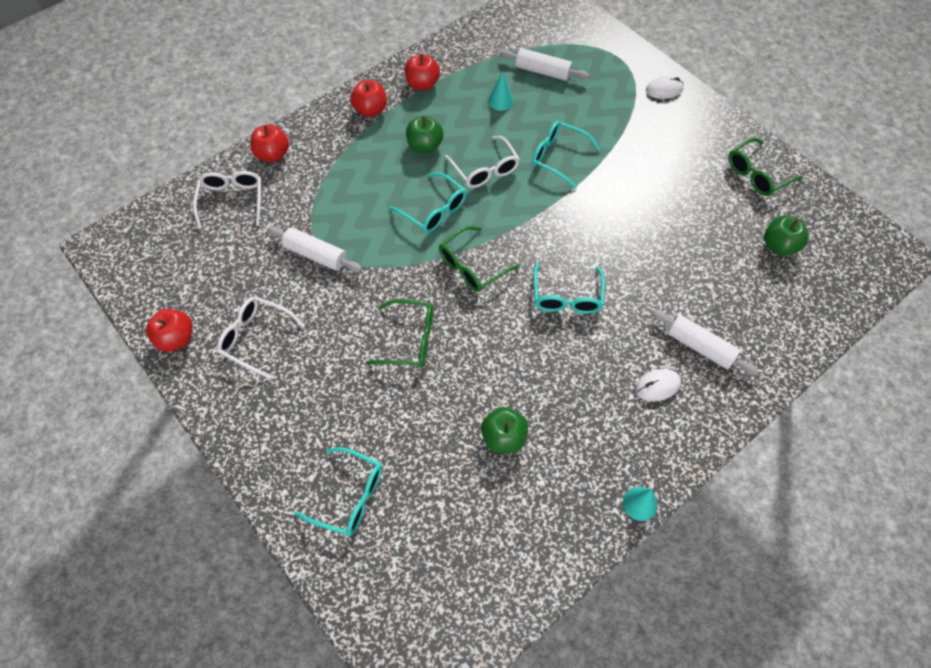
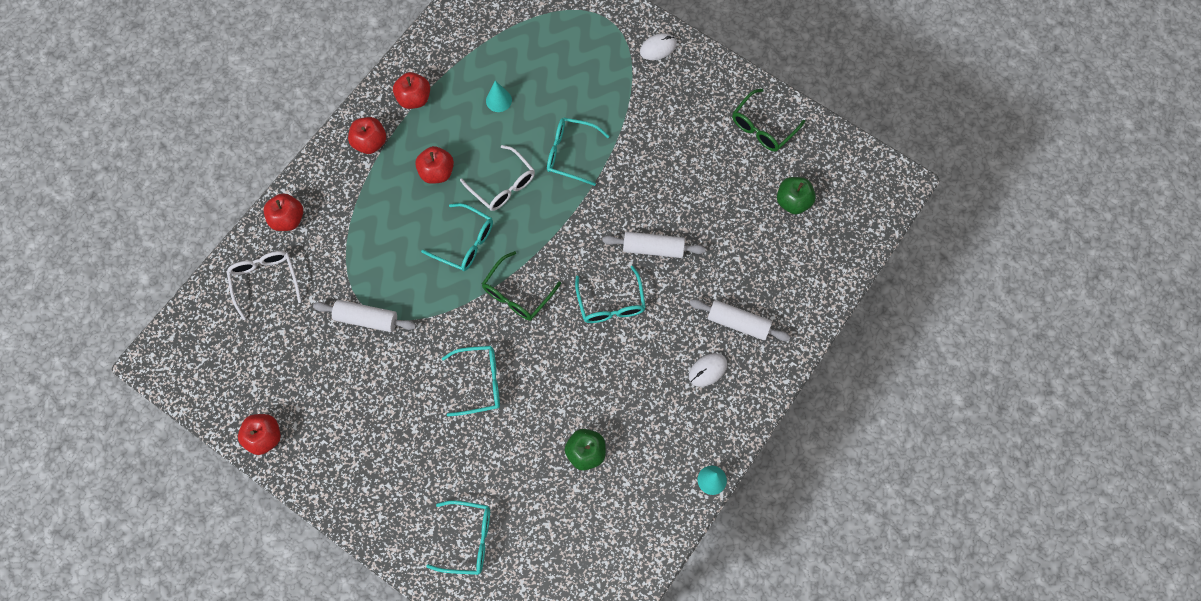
camera: 15 degrees left, 10 degrees up
(256, 338) = (339, 417): white glasses -> none
(409, 339) = (479, 382): green glasses -> turquoise glasses
(425, 146) = (437, 172): green apple -> red apple
(542, 71) = (532, 53): white rolling pin -> white rolling pin (653, 248)

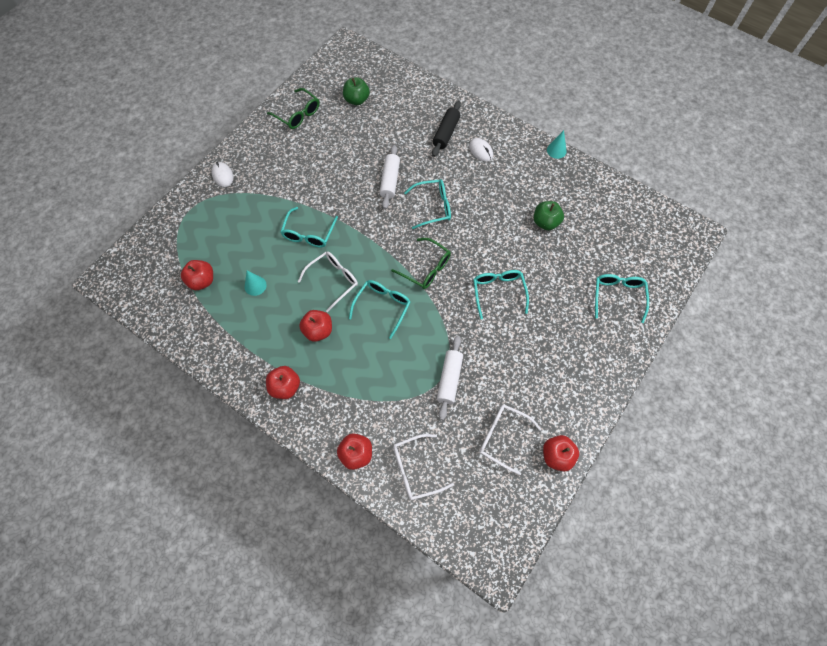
camera: 90 degrees left, 5 degrees down
(291, 377) = (503, 437): none -> white glasses
(414, 98) = (246, 352): red apple -> red apple (202, 281)
(738, 323) = (446, 133): white rolling pin -> black rolling pin

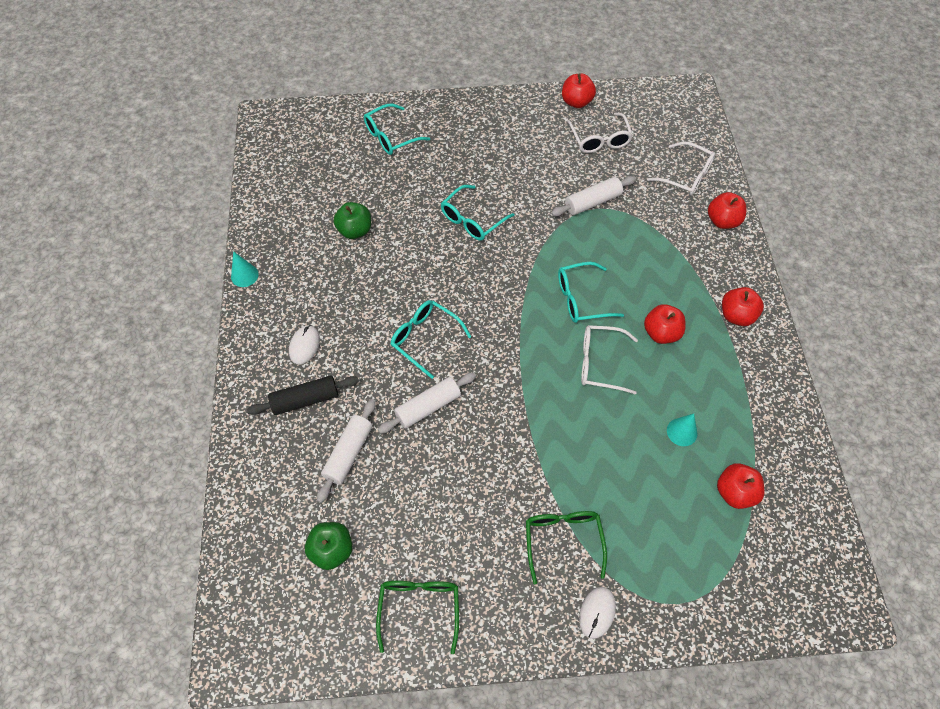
camera: 130 degrees left, 5 degrees down
(309, 233) = (573, 433): turquoise glasses -> none
(398, 133) = (348, 453): none -> white rolling pin
(426, 268) = (504, 293): green glasses -> green glasses (563, 541)

